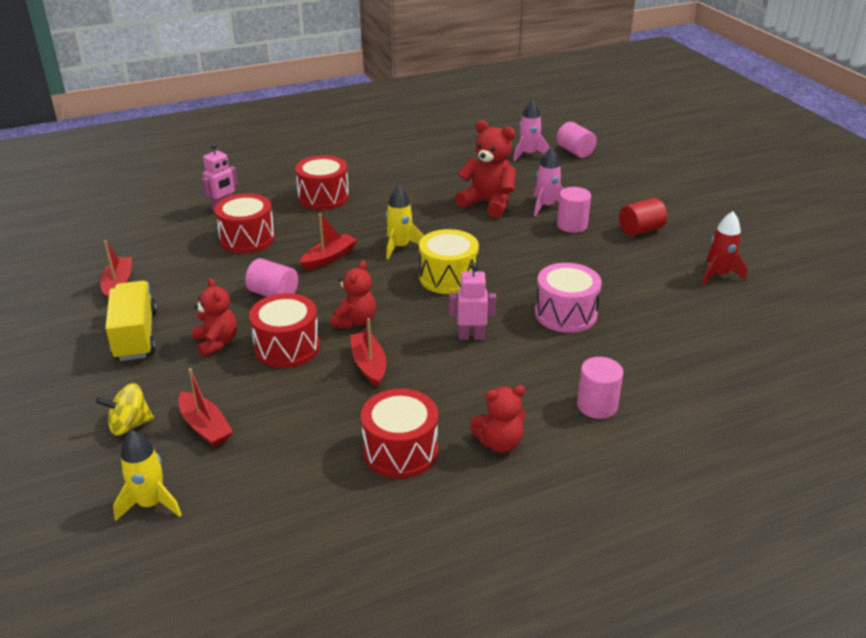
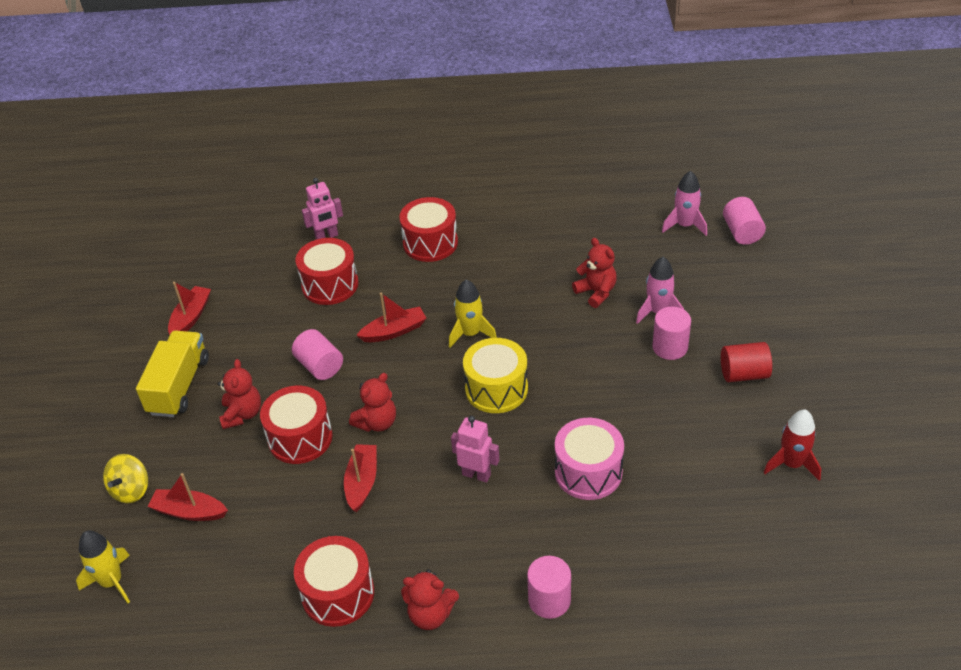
camera: 25 degrees right, 10 degrees up
(129, 425) = (131, 490): yellow spinning top -> yellow spinning top turned 75 degrees counterclockwise
(205, 427) = (189, 511): red boat -> red boat turned 120 degrees clockwise
(488, 203) = (596, 292): red teddy bear -> red teddy bear, size x0.65

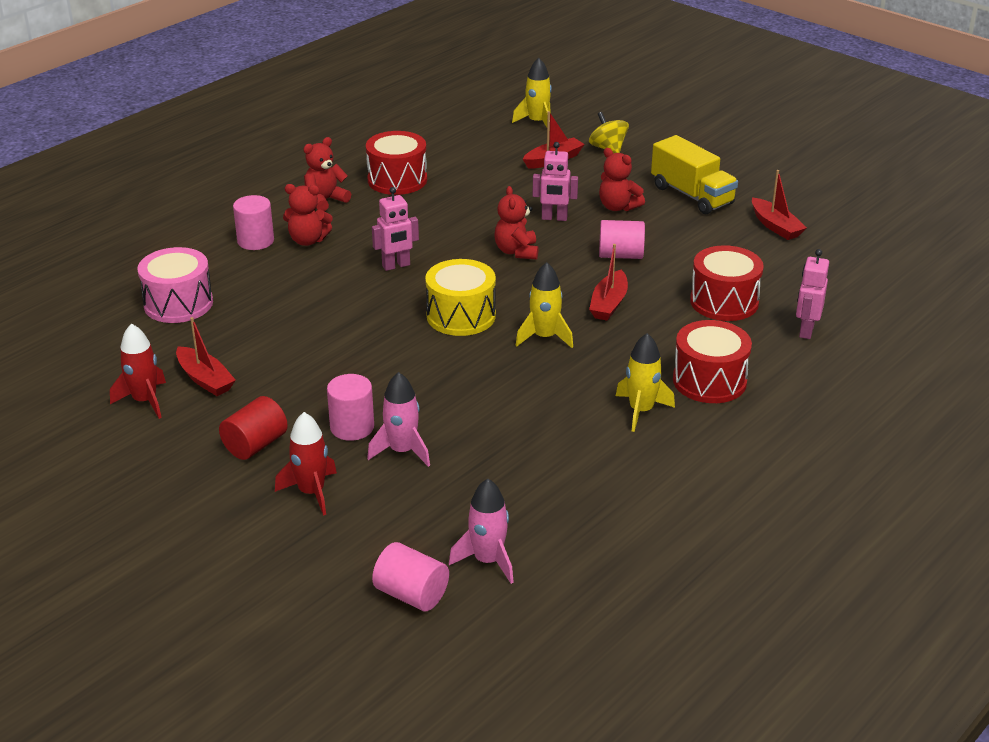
camera: 130 degrees right, 10 degrees down
(300, 438) = (554, 218): red drum -> pink robot
(362, 482) = (470, 223): red boat -> red boat (205, 379)
(494, 250) = (641, 411): none -> yellow rocket
(588, 472) = (313, 309): pink drum -> pink drum (178, 304)
(596, 292) = (485, 433): red teddy bear -> red teddy bear (308, 240)
(739, 319) = (311, 492): none -> red rocket

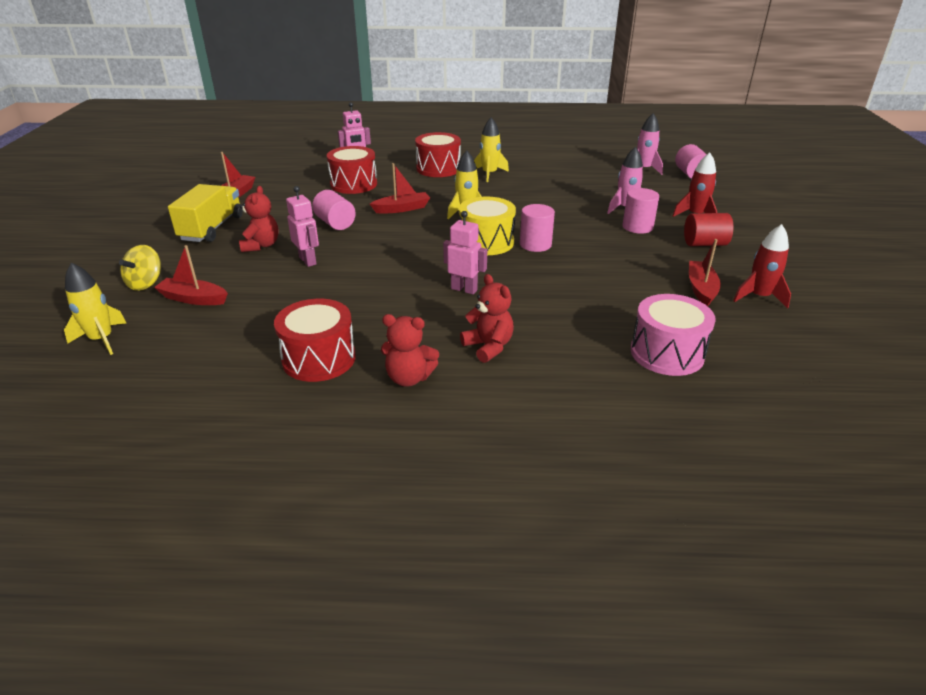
camera: 130 degrees left, 0 degrees up
(255, 241) = (530, 374): pink cylinder -> pink cylinder (535, 244)
(516, 252) = (378, 255): red teddy bear -> none

